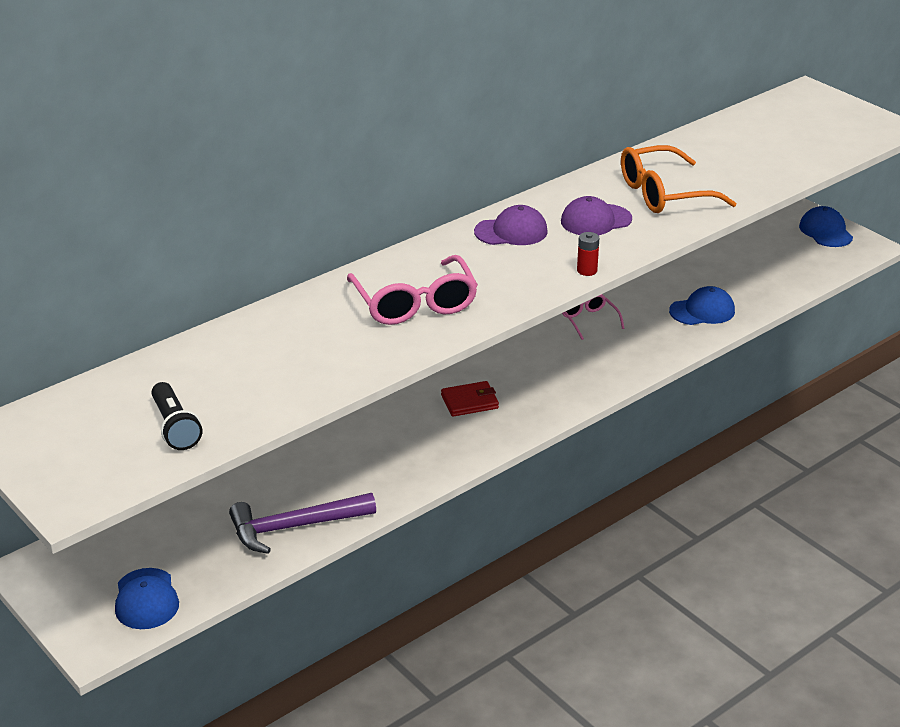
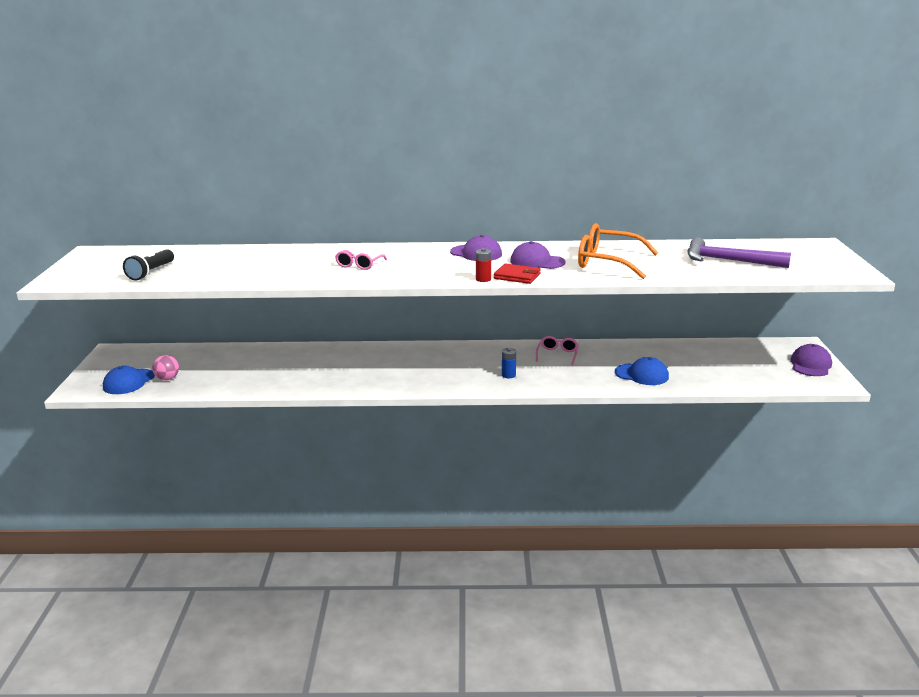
camera: 40 degrees right, 10 degrees down
(191, 569) = (167, 379): none -> pink ball
(294, 527) = (239, 382): purple hammer -> purple hammer (728, 261)
(415, 304) = (359, 265): pink glasses -> pink glasses, size x0.53
(469, 402) = (420, 365): red wallet -> red wallet (517, 276)
(580, 371) = (508, 375): none -> blue battery
(825, 231) = (810, 365): blue cap -> purple cap

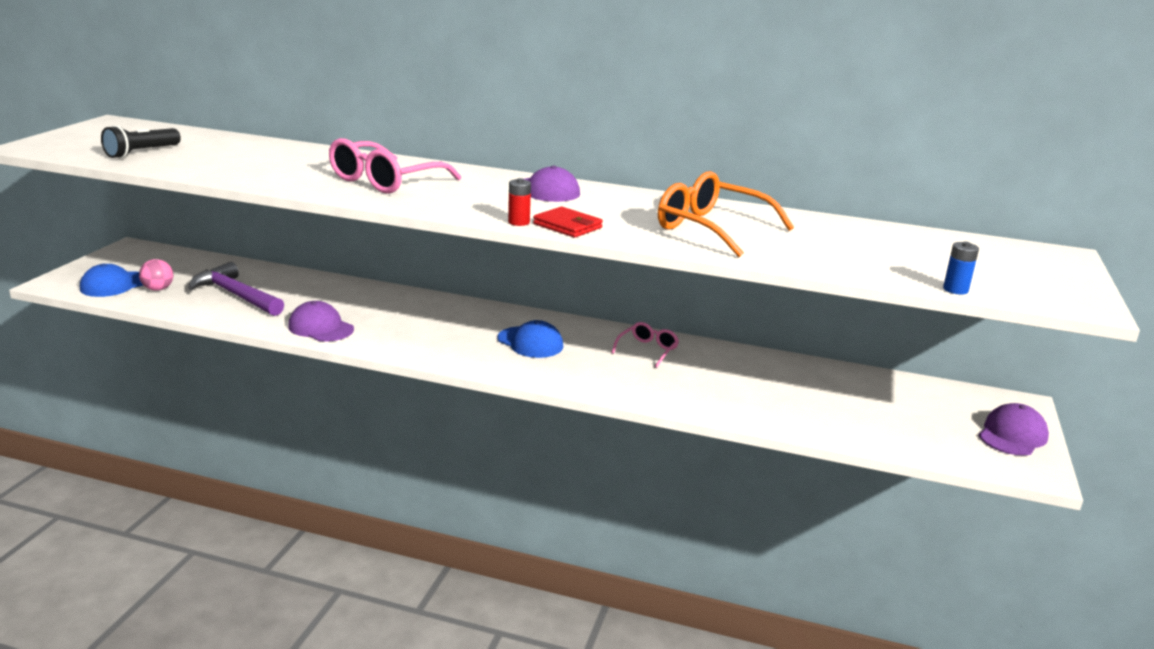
camera: 15 degrees right, 0 degrees up
(359, 265) = (385, 181): pink glasses -> pink glasses, size x1.88
(508, 375) = (561, 364): blue battery -> blue battery (955, 290)
(537, 262) = (615, 213): purple cap -> purple cap (321, 328)
(642, 374) = (744, 399): blue cap -> blue cap (530, 342)
(728, 261) = (892, 254): purple hammer -> purple hammer (236, 295)

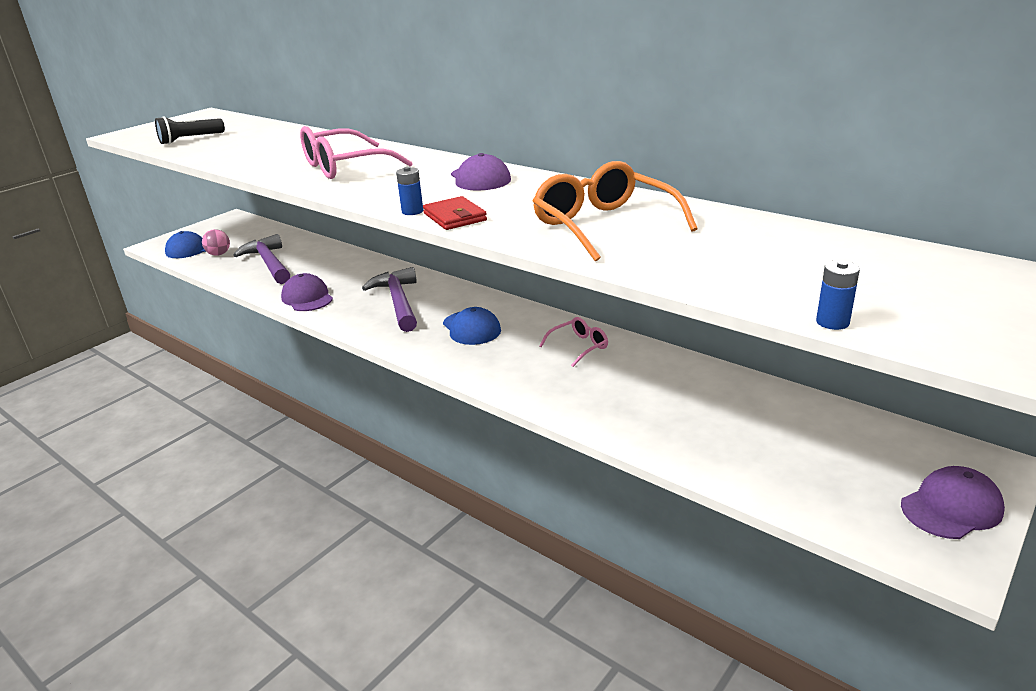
camera: 25 degrees right, 5 degrees up
(430, 324) = (398, 302): none -> purple hammer
(519, 222) = (412, 211): red battery -> blue battery

